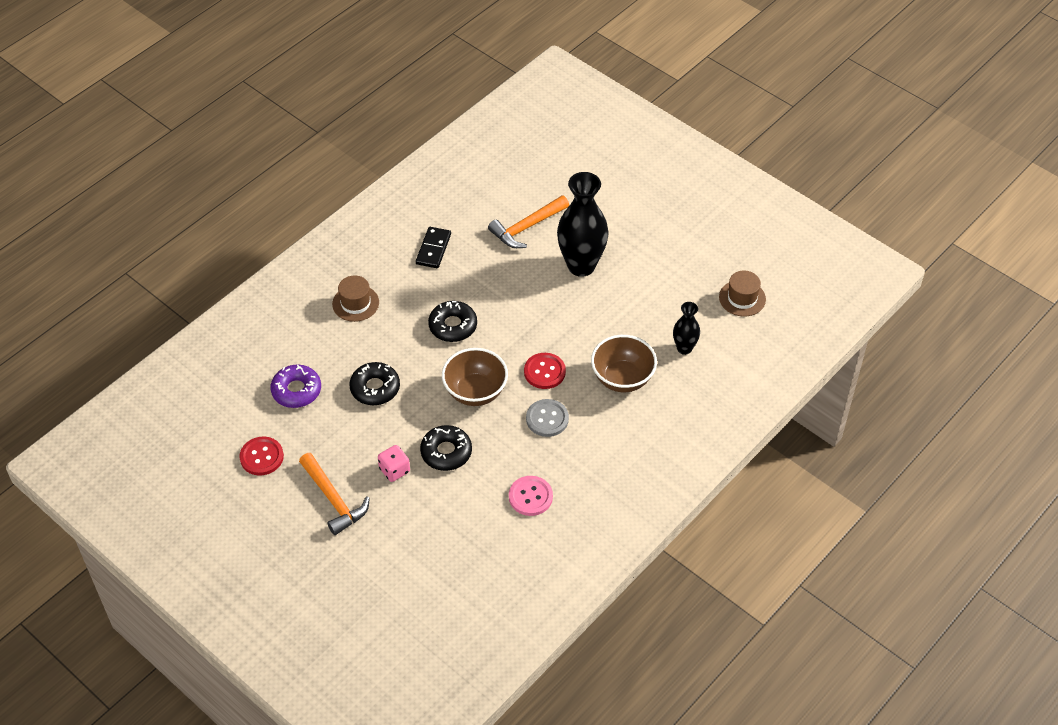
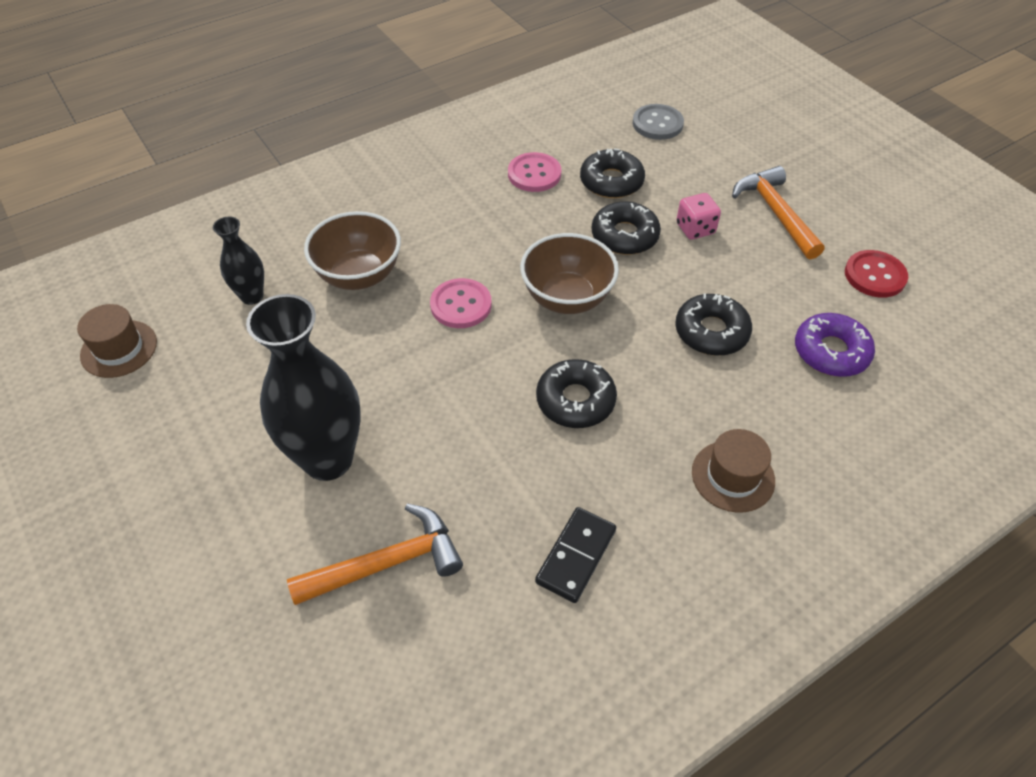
camera: 165 degrees left, 0 degrees up
(467, 503) = (611, 181): none -> black donut
(544, 372) = (461, 305): red button -> pink button
(547, 419) = (481, 248): grey button -> grey button (657, 124)

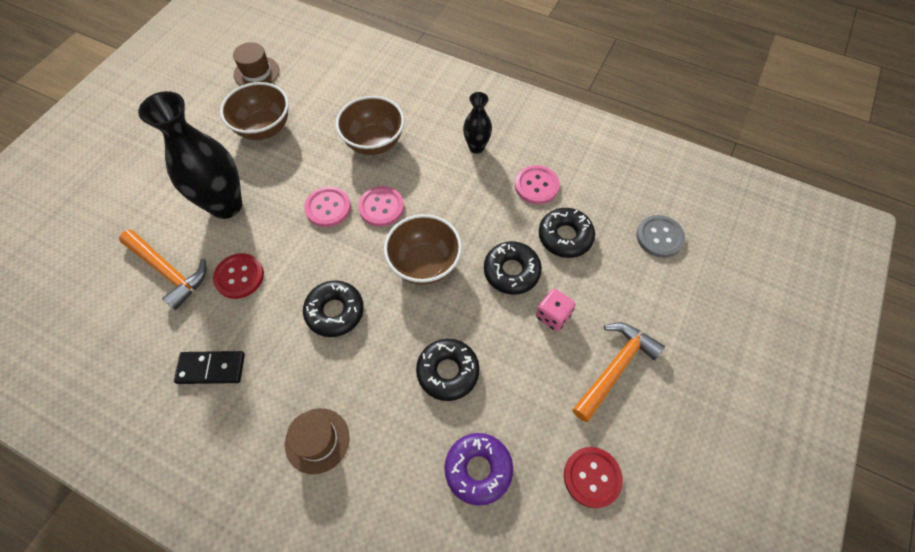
camera: 60 degrees right, 10 degrees up
(231, 374) = (264, 128): none -> brown bowl
(252, 296) = (326, 103): black vase -> black vase (476, 147)
(421, 354) = (328, 208): none -> pink button
(457, 481) = (239, 277): none -> red button

